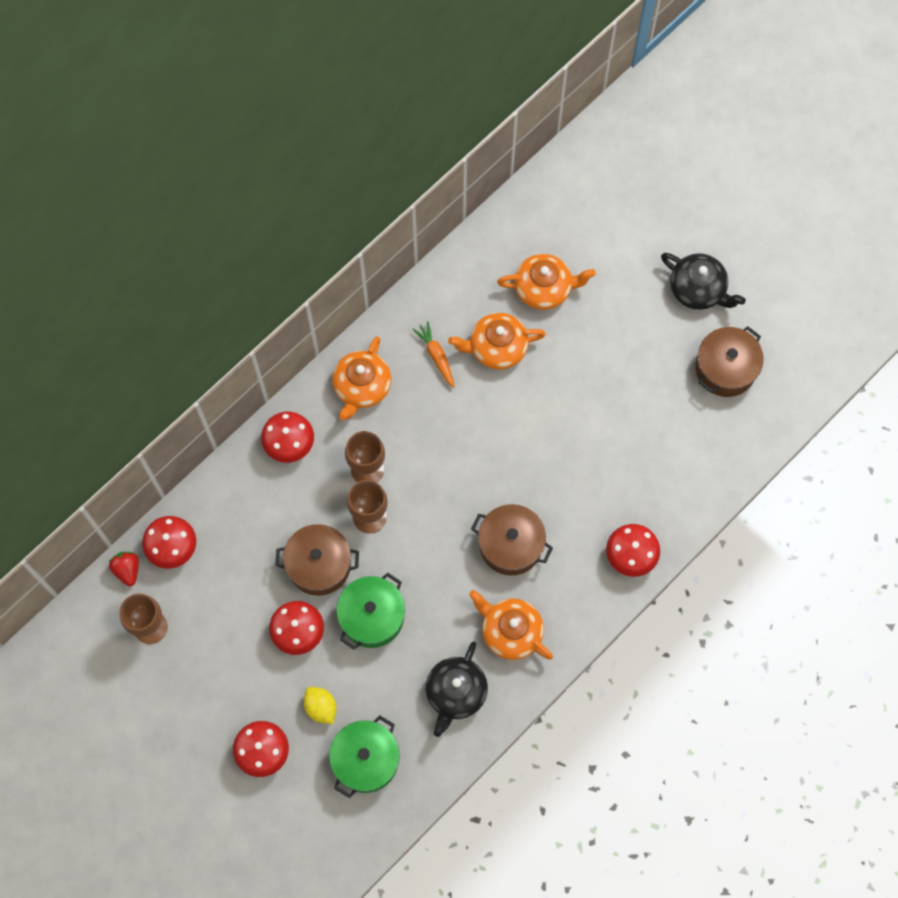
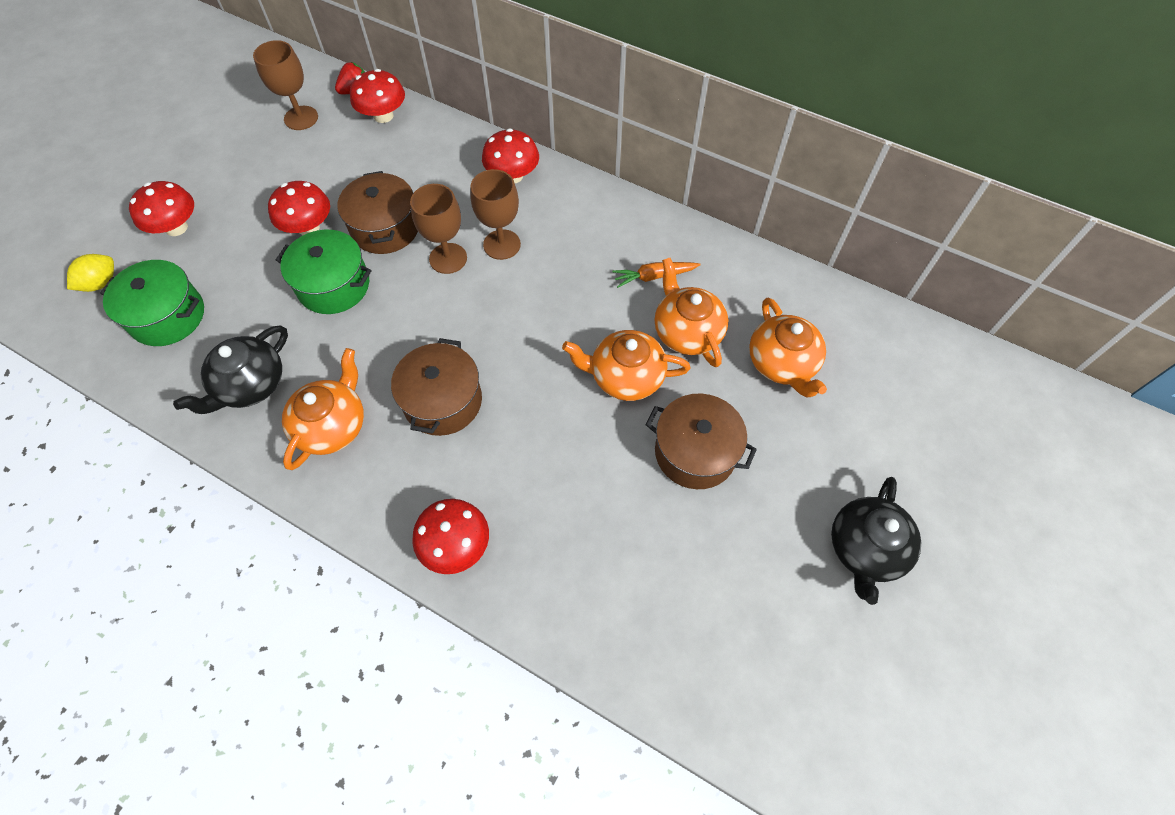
camera: 75 degrees right, 10 degrees down
(321, 707) = (226, 264): yellow lemon -> yellow lemon (101, 283)
(362, 387) = (594, 219): orange teapot -> orange teapot (625, 376)
(436, 356) = (654, 276): orange carrot -> orange carrot turned 150 degrees counterclockwise
(455, 693) = (250, 385): black teapot -> black teapot turned 60 degrees counterclockwise
(725, 369) = (764, 614): brown pot -> brown pot (695, 452)

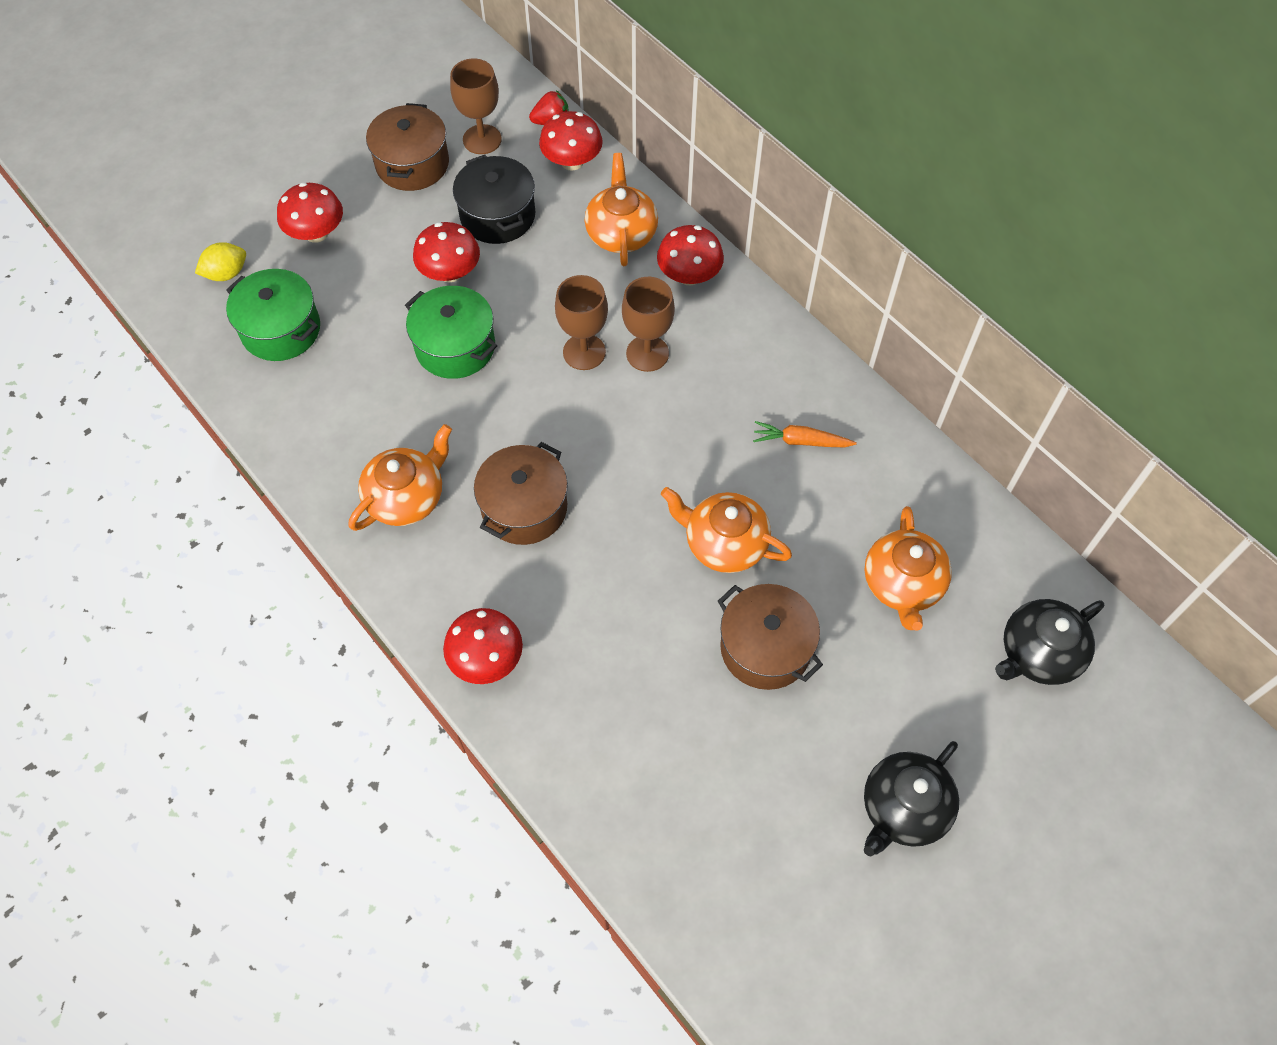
camera: 20 degrees right, 0 degrees up
(250, 385) = (340, 429): black teapot -> black teapot (1038, 653)
(335, 172) = (497, 215): none -> black pot
(385, 228) = (530, 297): brown pot -> brown pot (412, 164)
(687, 332) = (811, 515): orange teapot -> orange teapot (621, 233)

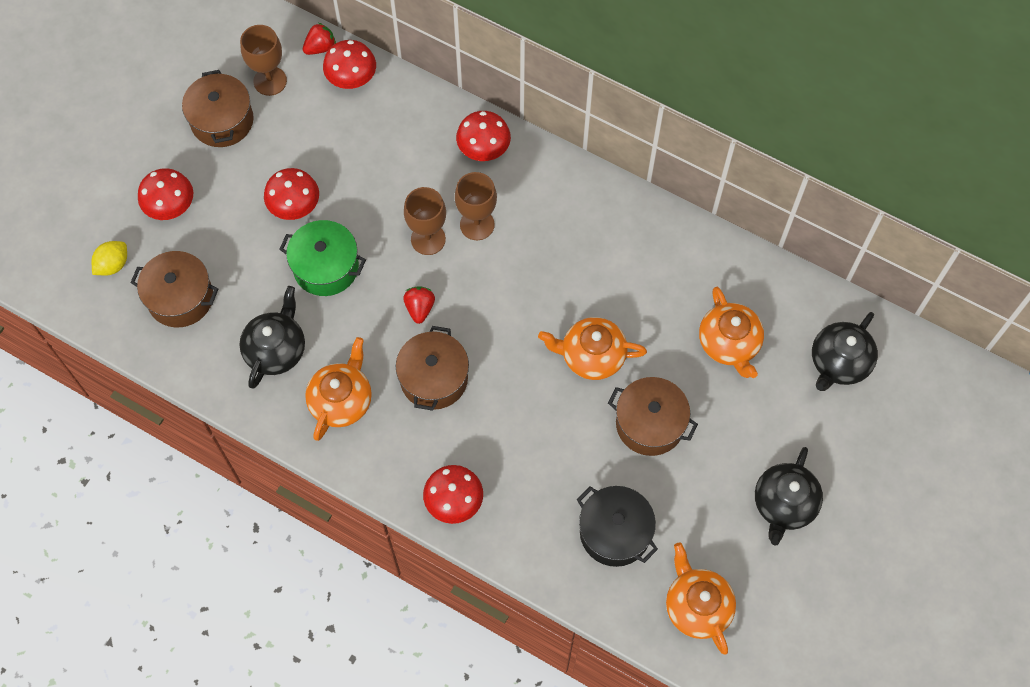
camera: 20 degrees left, 5 degrees up
(281, 329) = (180, 298): green pot -> brown pot
(359, 417) = (276, 349): none -> black teapot
(497, 215) = (311, 145): black pot -> black pot (615, 532)
(542, 424) = (420, 308): none -> red strawberry
(621, 233) = (416, 129): orange teapot -> orange teapot (697, 606)
(801, 441) = (618, 258): orange carrot -> none

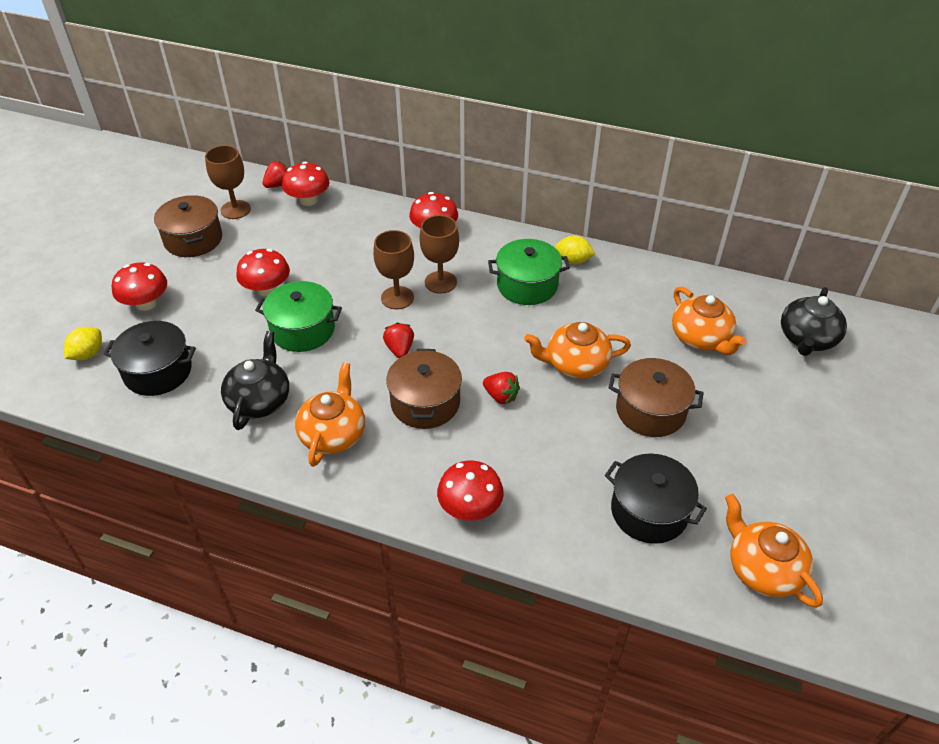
camera: 10 degrees left, 20 degrees down
(180, 298) = (158, 371): brown pot -> black pot
(508, 383) = (501, 396): none -> red strawberry
(567, 243) = (527, 285): none -> green pot
(625, 216) = (573, 260): none -> yellow lemon
(784, 504) = (810, 459): black teapot -> none

